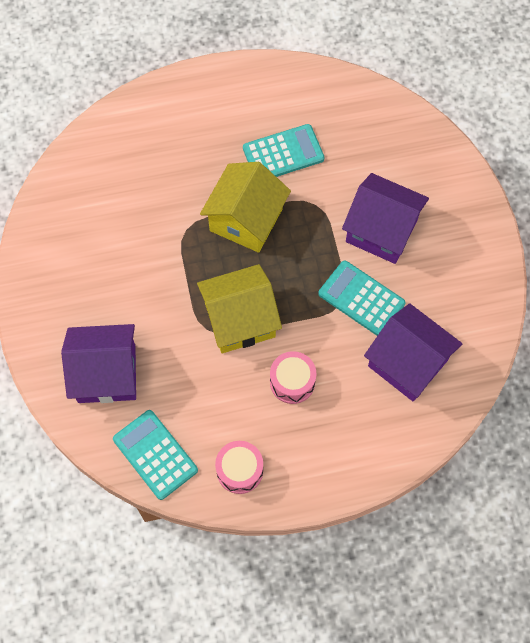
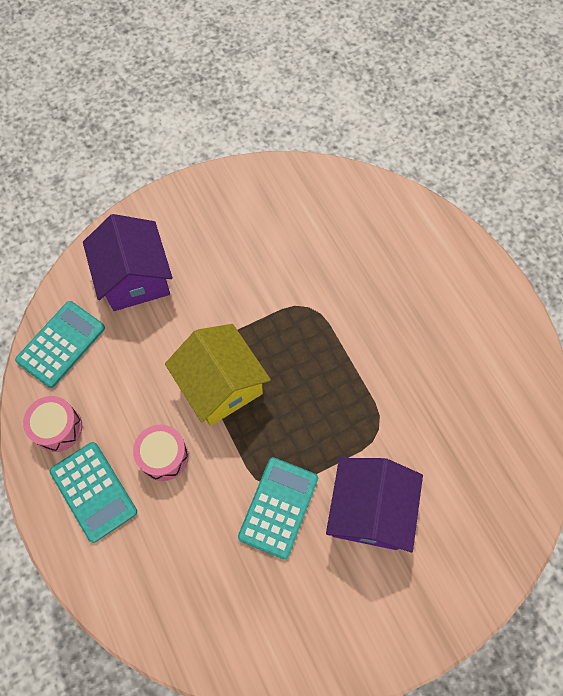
camera: 75 degrees right, 0 degrees up
(246, 220) = (337, 361): yellow house -> none
(283, 153) = (429, 379): turquoise calculator -> turquoise calculator (93, 491)
(408, 363) = (213, 579): purple house -> none

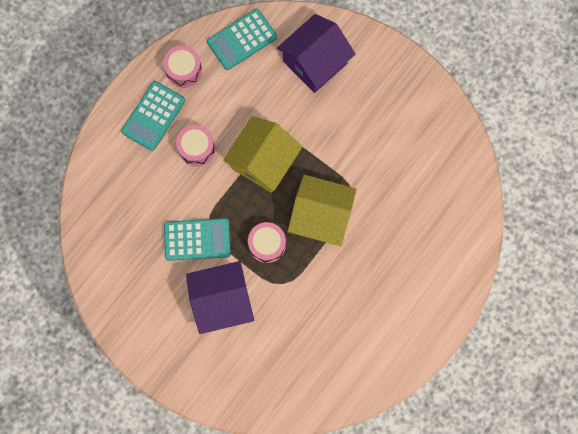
camera: 65 degrees right, 10 degrees up
(61, 344) = (242, 40): turquoise calculator -> turquoise calculator turned 135 degrees clockwise
(318, 351) = (321, 216): none -> yellow house
(323, 426) = (267, 244): none -> pink drum

